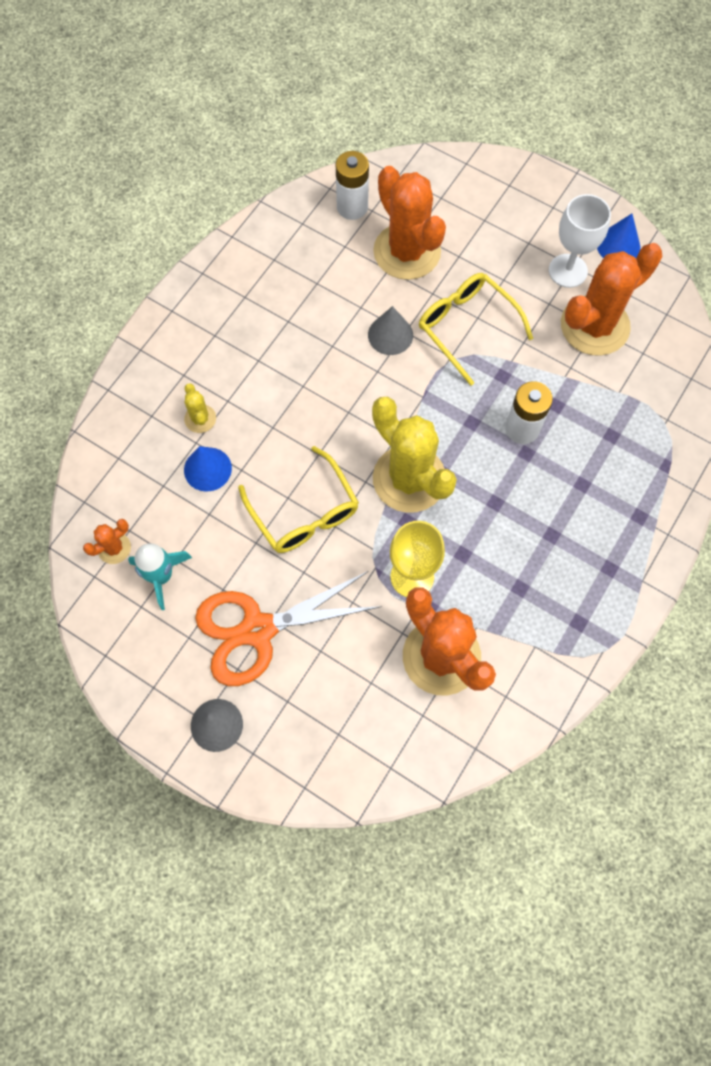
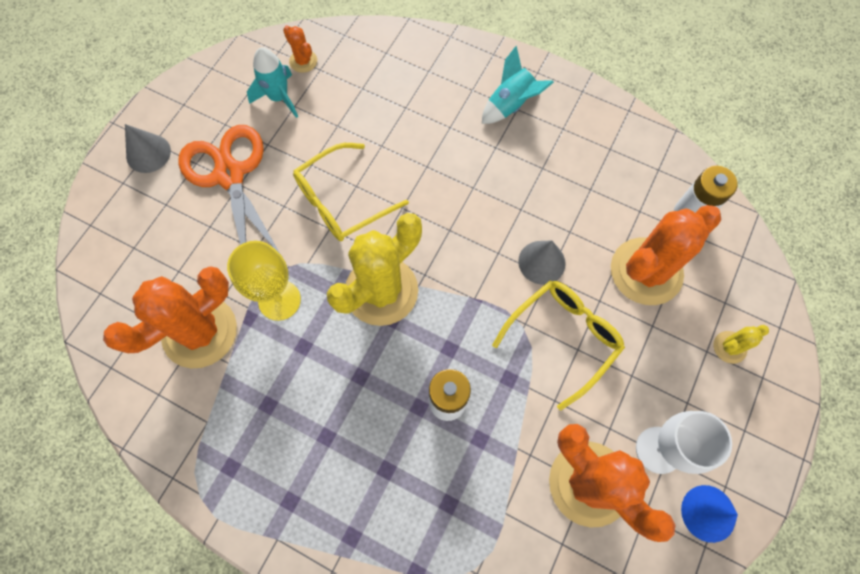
camera: 85 degrees right, 0 degrees up
(200, 419) = (429, 108): yellow cactus -> yellow cactus (729, 347)
(207, 469) = (380, 119): blue cone -> none
(209, 340) = (511, 105): none -> turquoise rocket

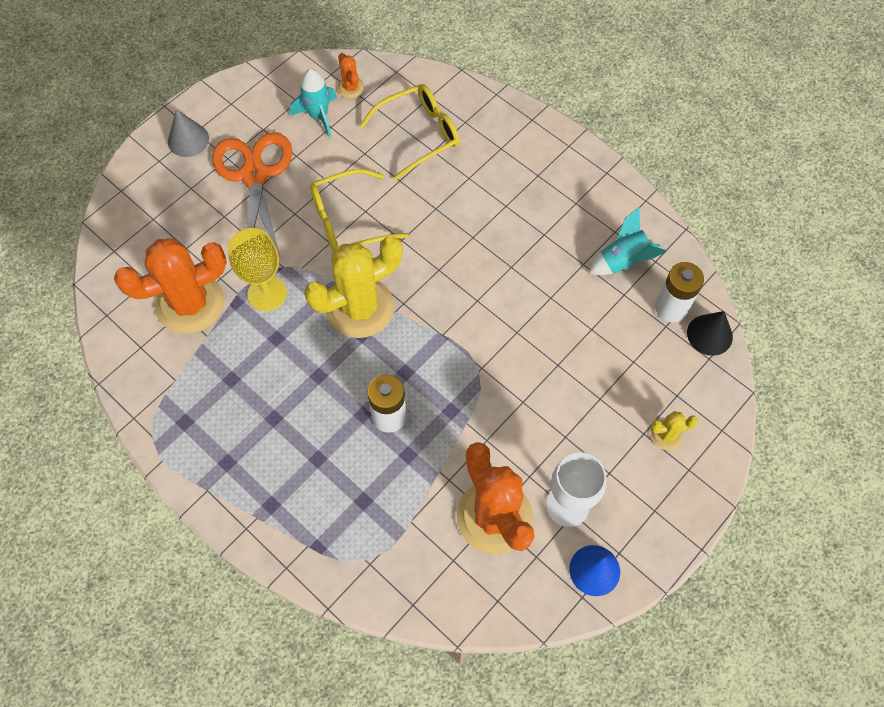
camera: 15 degrees right, 5 degrees down
(511, 105) = (533, 170): turquoise rocket -> turquoise rocket (623, 261)
(541, 262) = (515, 318): grey cone -> none
(563, 338) = (512, 389): yellow glasses -> yellow glasses (419, 134)
(646, 271) = (610, 349): orange cactus -> none
(735, 232) = (709, 334): none -> black cone

